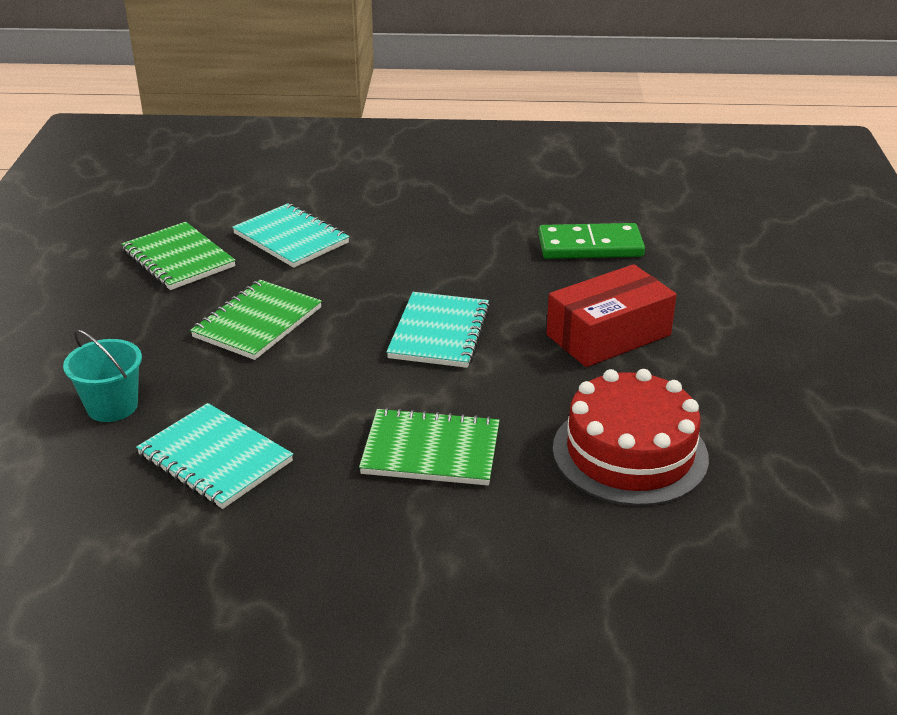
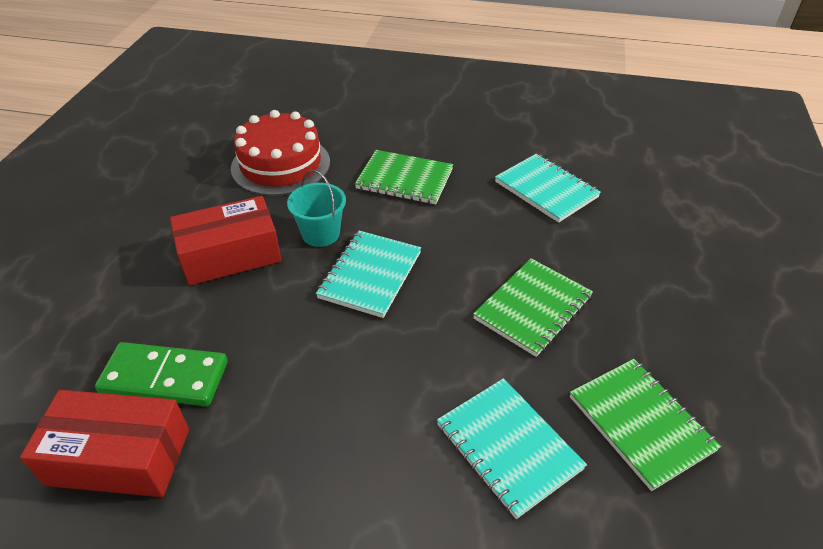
camera: 170 degrees left, 10 degrees up
(112, 406) = (633, 236): turquoise bucket -> turquoise bucket (321, 234)
(585, 209) = (119, 457): none -> red box

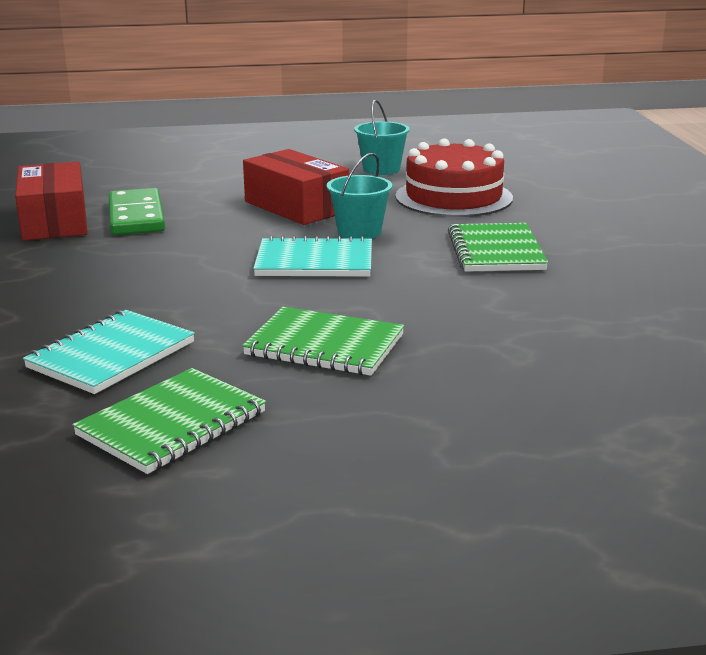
camera: 70 degrees right, 20 degrees down
(177, 181) = (381, 169): none -> turquoise bucket
(546, 190) = (573, 329): turquoise notebook -> none

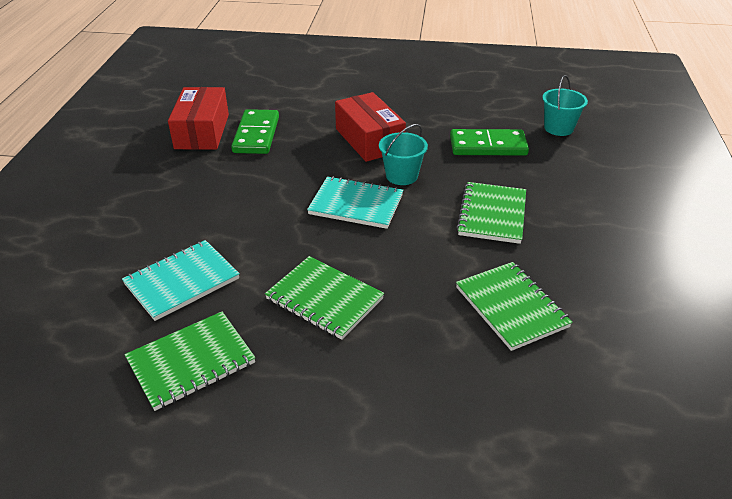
camera: 15 degrees right, 15 degrees up
(381, 169) = (448, 105): turquoise bucket -> turquoise bucket (558, 128)
(453, 197) = (488, 146): red cake -> green domino
(569, 322) = (511, 307): none -> green notebook

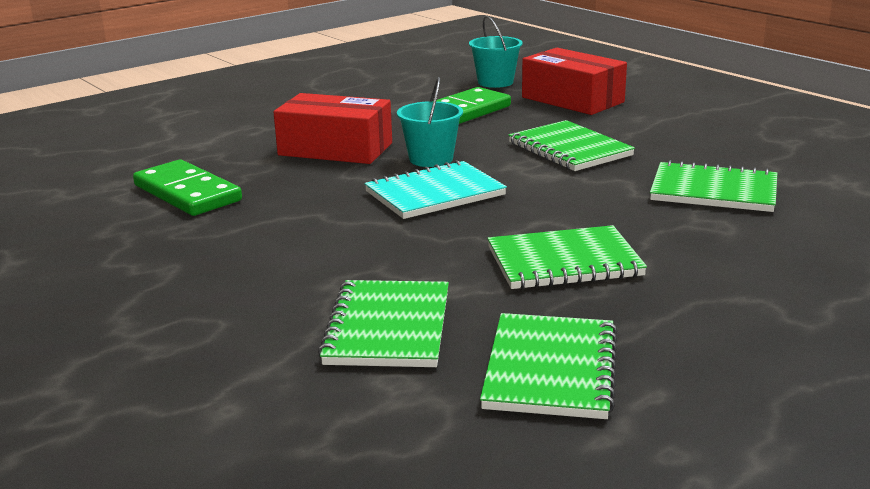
camera: 45 degrees left, 15 degrees down
(182, 281) = (388, 327): turquoise notebook -> green notebook
(202, 131) = (101, 217): red box -> red box (572, 100)

